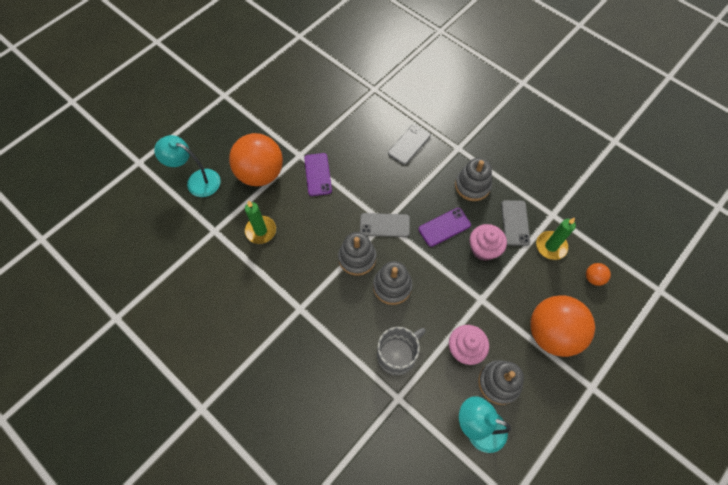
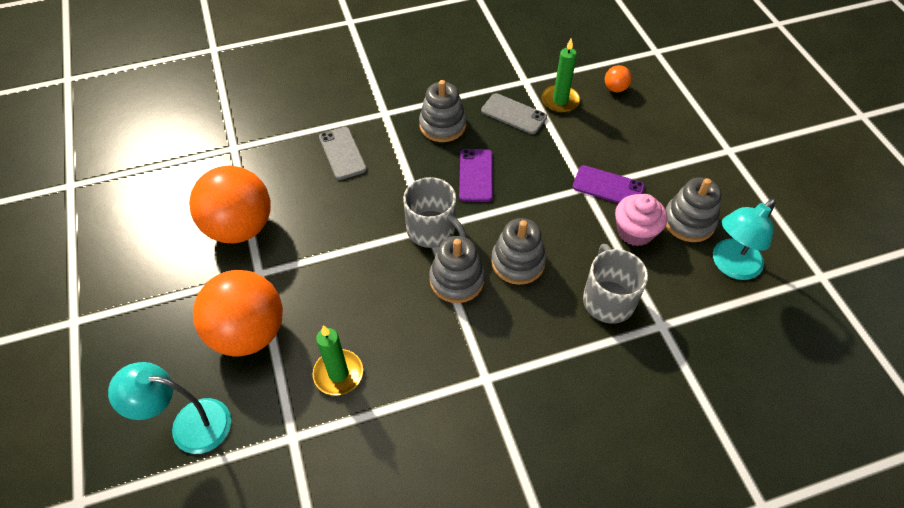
camera: 60 degrees left, 10 degrees down
(197, 180) = (189, 424): turquoise lamp -> turquoise lamp turned 45 degrees clockwise
(318, 174) = (306, 266): purple phone -> purple phone (608, 187)
(384, 225) = (432, 230): grey phone -> grey mug
(484, 249) = (526, 155): pink cupcake -> none
(552, 333) = (656, 150): orange ball -> orange ball (240, 227)

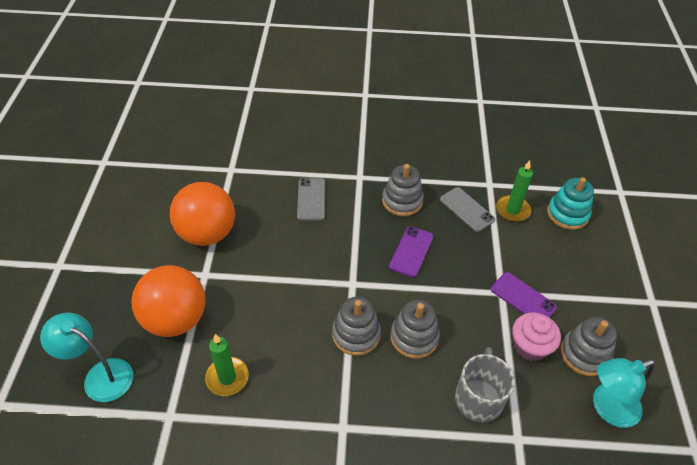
camera: 20 degrees right, 5 degrees down
(432, 230) = (354, 285): grey mug -> none
(615, 88) = (567, 214): orange ball -> turquoise stacking toy

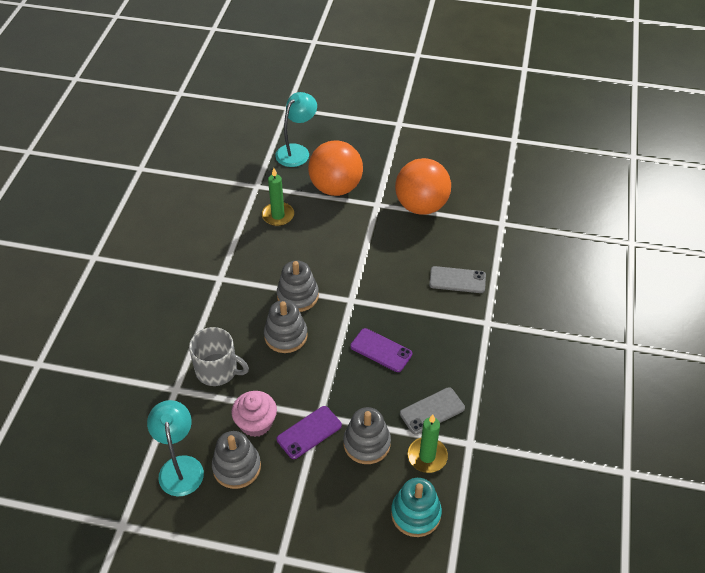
camera: 100 degrees right, 0 degrees up
(402, 201) = (449, 354): grey stacking toy -> grey stacking toy (367, 443)

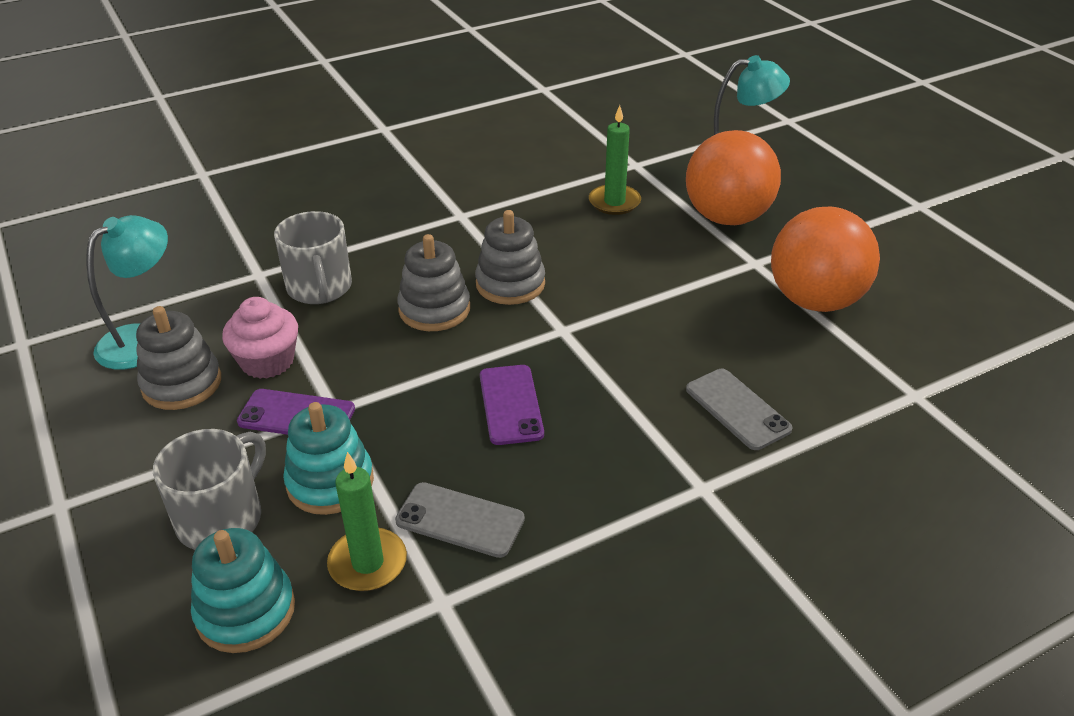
camera: 50 degrees right, 10 degrees down
(351, 496) = (221, 518): none -> grey mug
(367, 443) = (330, 482): grey stacking toy -> turquoise stacking toy

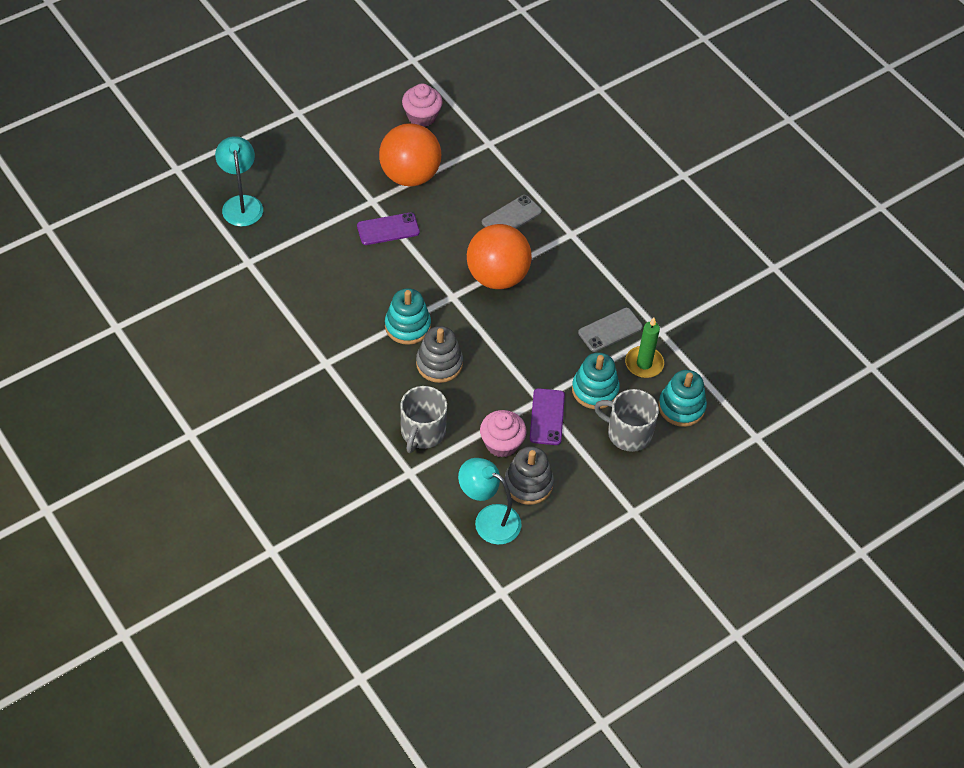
camera: 100 degrees left, 15 degrees up
(319, 288) = (422, 432): grey mug -> grey mug turned 135 degrees clockwise
(460, 520) = (610, 330): grey phone -> grey phone turned 45 degrees clockwise
(510, 284) = (407, 326): grey stacking toy -> turquoise stacking toy
(510, 404) = (522, 316): purple phone -> purple phone (388, 229)
(614, 202) = (303, 273): green candle -> none
(727, 217) = (319, 212): orange ball -> orange ball (497, 276)
(955, 320) = (422, 116): none -> pink cupcake

